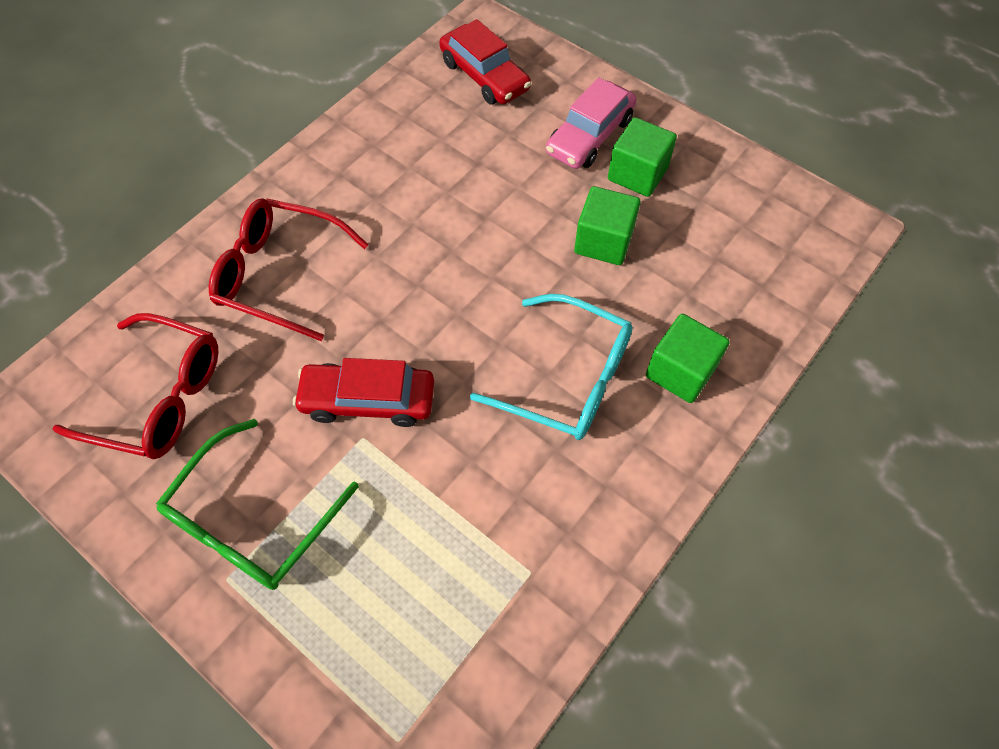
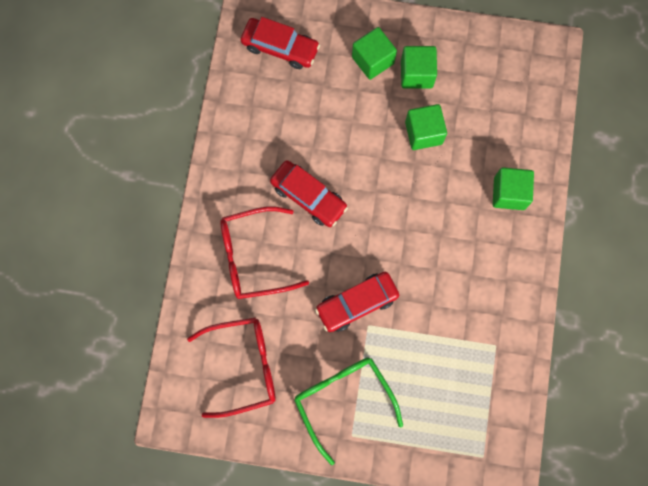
camera: 30 degrees left, 15 degrees up
(252, 520) = (343, 400): green glasses -> green glasses turned 150 degrees clockwise
(400, 241) = (308, 197): none -> red car
(567, 378) = (453, 231): turquoise glasses -> none
(589, 136) = (373, 60): pink car -> green cube

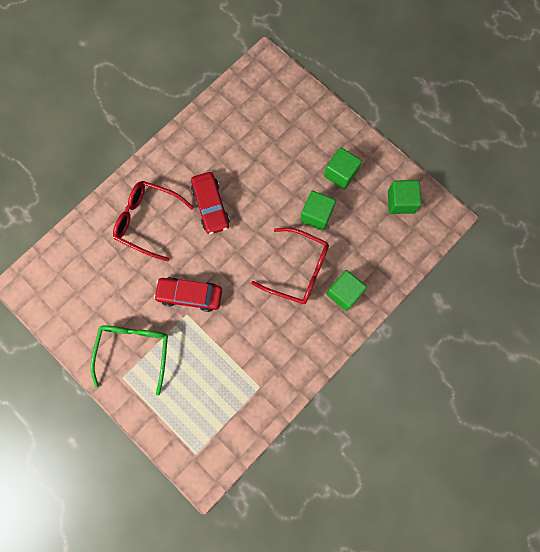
camera: 35 degrees right, 0 degrees up
(243, 366) = (89, 285): red glasses -> red glasses (298, 270)
(280, 48) = (264, 100): red car -> none
(373, 60) = (318, 146): green cube -> green cube (400, 202)

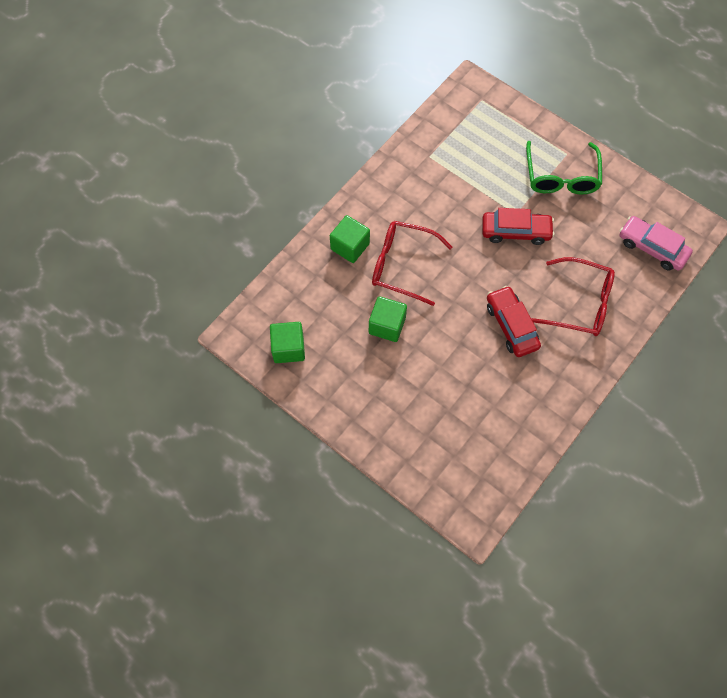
camera: 175 degrees right, 10 degrees down
(70, 268) = (652, 248): none -> pink car
(340, 174) = (361, 376): green cube -> none

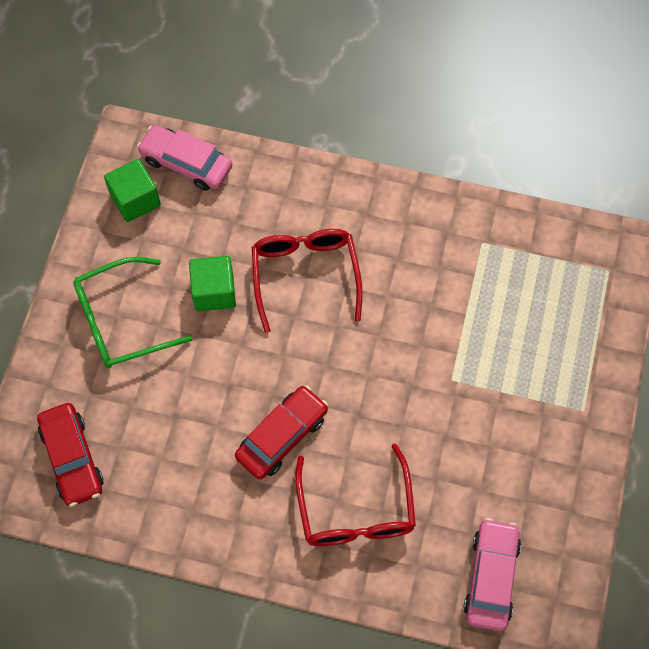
camera: 65 degrees right, 0 degrees up
(277, 304) = (186, 163): none -> pink car
(350, 246) = (302, 207): green cube -> none
(515, 231) = (424, 390): red car -> red car (72, 458)
(561, 177) = (541, 416): green glasses -> green glasses (121, 321)

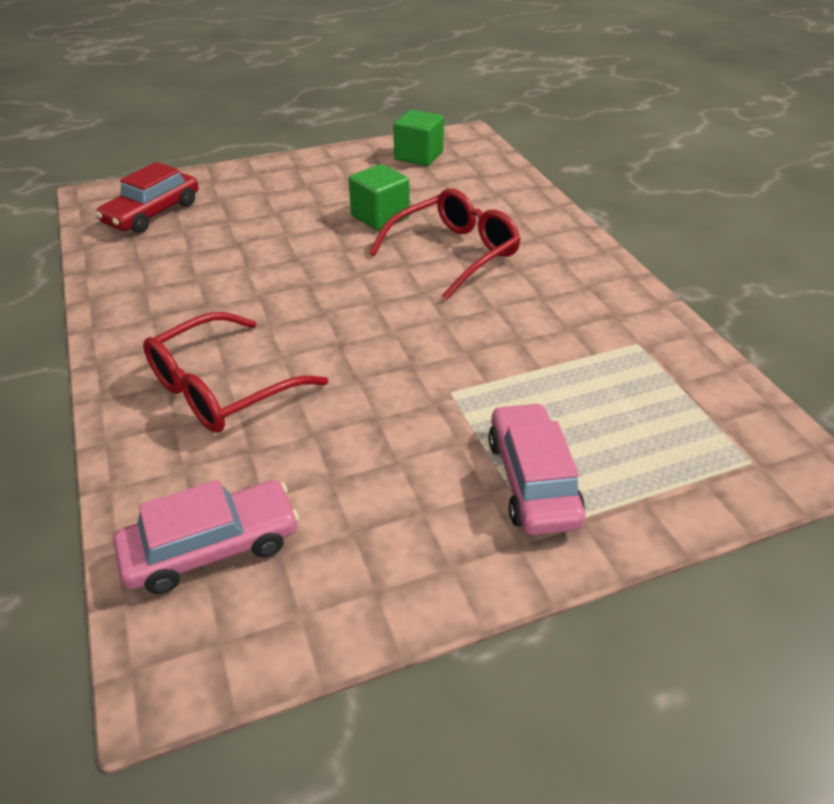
camera: 55 degrees right, 25 degrees down
(121, 321) = (303, 188): green glasses -> none
(186, 163) = (480, 163): pink car -> pink car (532, 480)
(282, 436) = (269, 306): red car -> none

